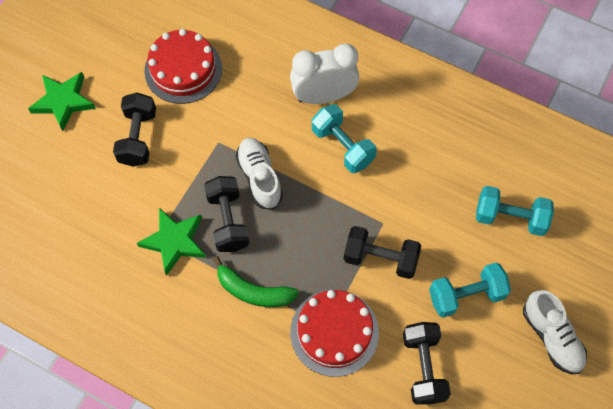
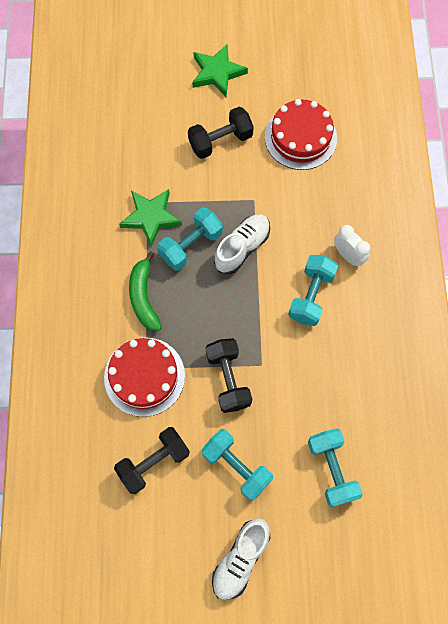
camera: 60 degrees right, 5 degrees up
(228, 221) = (191, 245): black dumbbell -> turquoise dumbbell
(323, 96) = (348, 255): white clock -> white clock, size x0.60

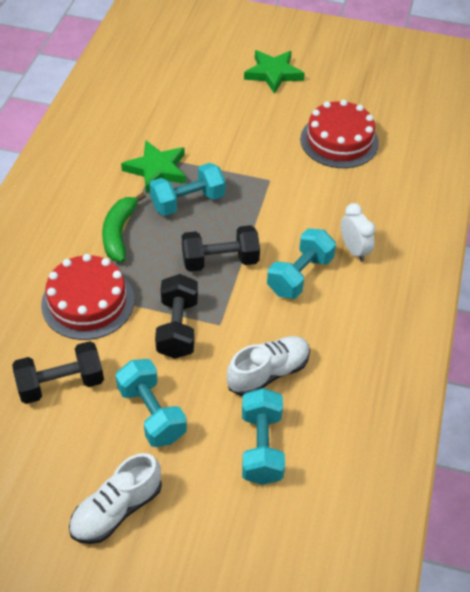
camera: 15 degrees right, 20 degrees down
(220, 141) = (254, 126): black dumbbell -> black dumbbell (220, 261)
(242, 247) = (241, 216): white shoe -> white shoe (268, 373)

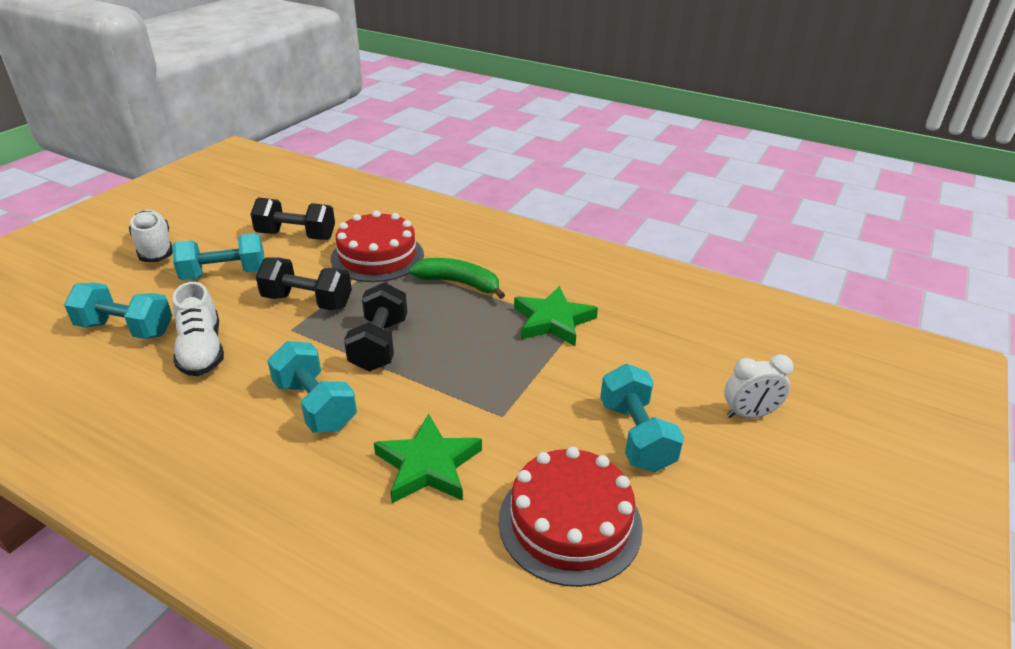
camera: 105 degrees right, 15 degrees down
(61, 384) = (296, 236): black dumbbell -> black dumbbell turned 75 degrees counterclockwise
(188, 202) = (487, 336): turquoise dumbbell -> turquoise dumbbell (636, 436)
(273, 74) = (764, 476): green star -> green star (428, 465)
(354, 250) = (324, 472): white clock -> white clock (749, 414)

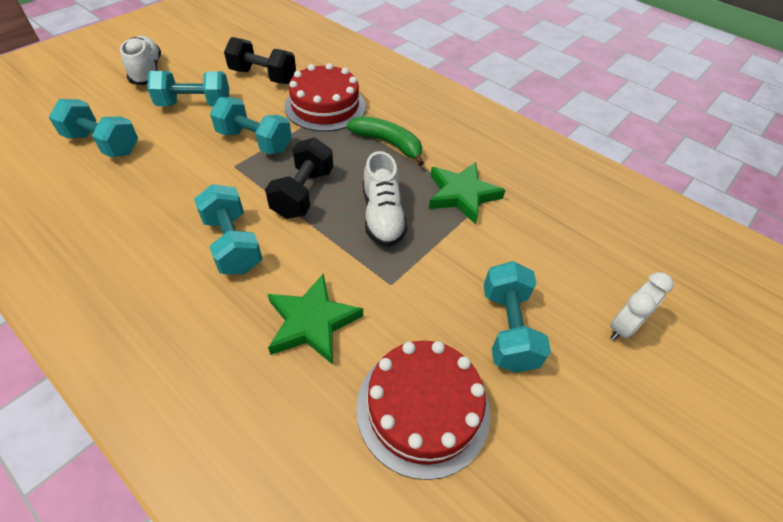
camera: 10 degrees right, 15 degrees up
(202, 350) = (156, 174): white shoe -> white shoe (382, 216)
(307, 302) = (254, 141): black dumbbell -> turquoise dumbbell
(749, 414) = (623, 326): white clock -> white clock turned 45 degrees counterclockwise

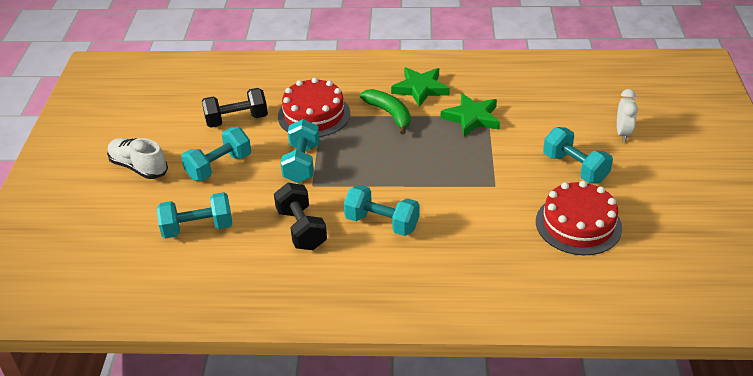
camera: 35 degrees left, 10 degrees down
(254, 141) = (302, 163): turquoise dumbbell -> turquoise dumbbell turned 75 degrees counterclockwise
(303, 193) = (380, 173): black dumbbell -> black dumbbell (301, 229)
(312, 322) = (480, 227): green star -> green star (420, 89)
(382, 216) = (444, 156): white shoe -> none
(388, 143) = (389, 114): green banana -> green banana turned 60 degrees clockwise

